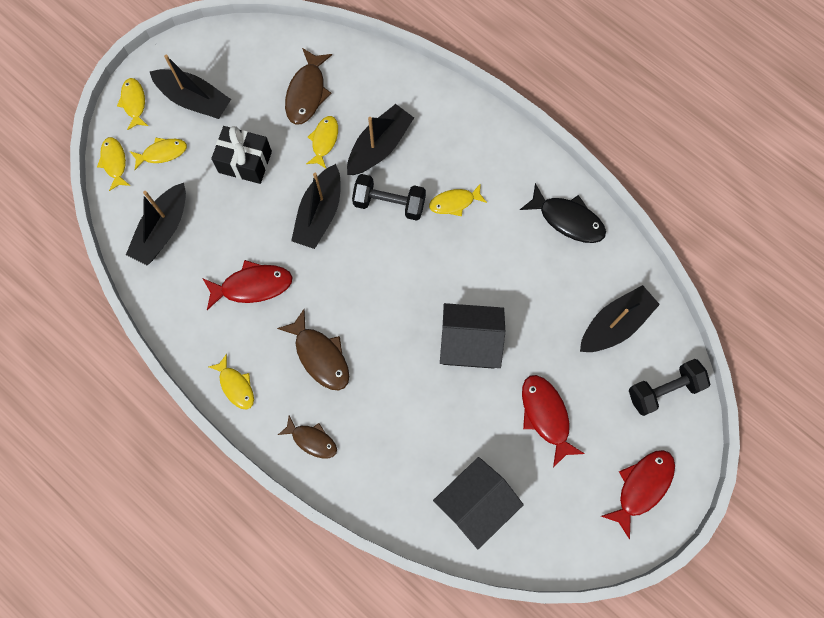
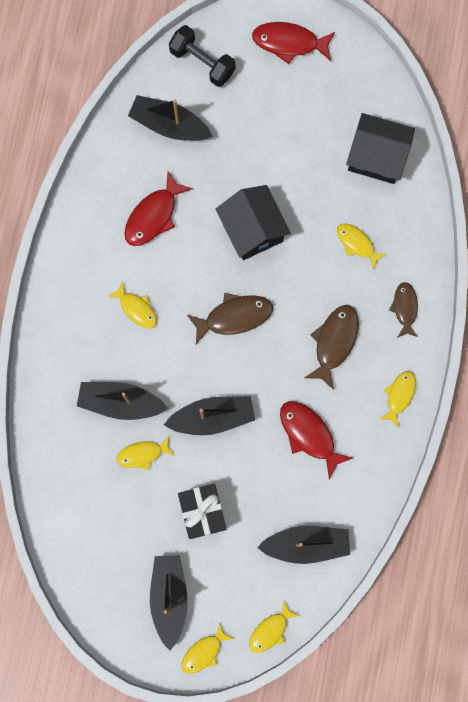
camera: 120 degrees left, 5 degrees up
(162, 153) = (237, 592): yellow fish -> yellow fish (357, 244)
(307, 93) = (105, 498): brown fish -> brown fish (234, 317)
(389, 203) = (169, 363): black dumbbell -> none
(546, 416) = (276, 140): red fish -> red fish (153, 216)
(567, 219) = (98, 207): black fish -> none

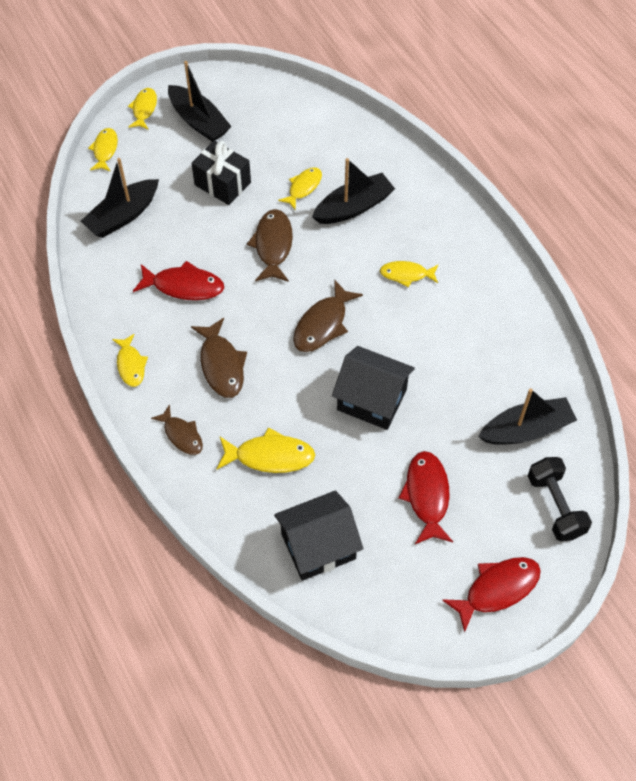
camera: 140 degrees right, 20 degrees down
(153, 216) = (463, 349): red fish -> red fish (427, 495)
(202, 62) = (555, 506): black dumbbell -> black dumbbell turned 75 degrees clockwise
(212, 417) = (273, 245): black boat -> brown fish
(357, 244) = (270, 456): yellow fish -> yellow fish, size x1.51

